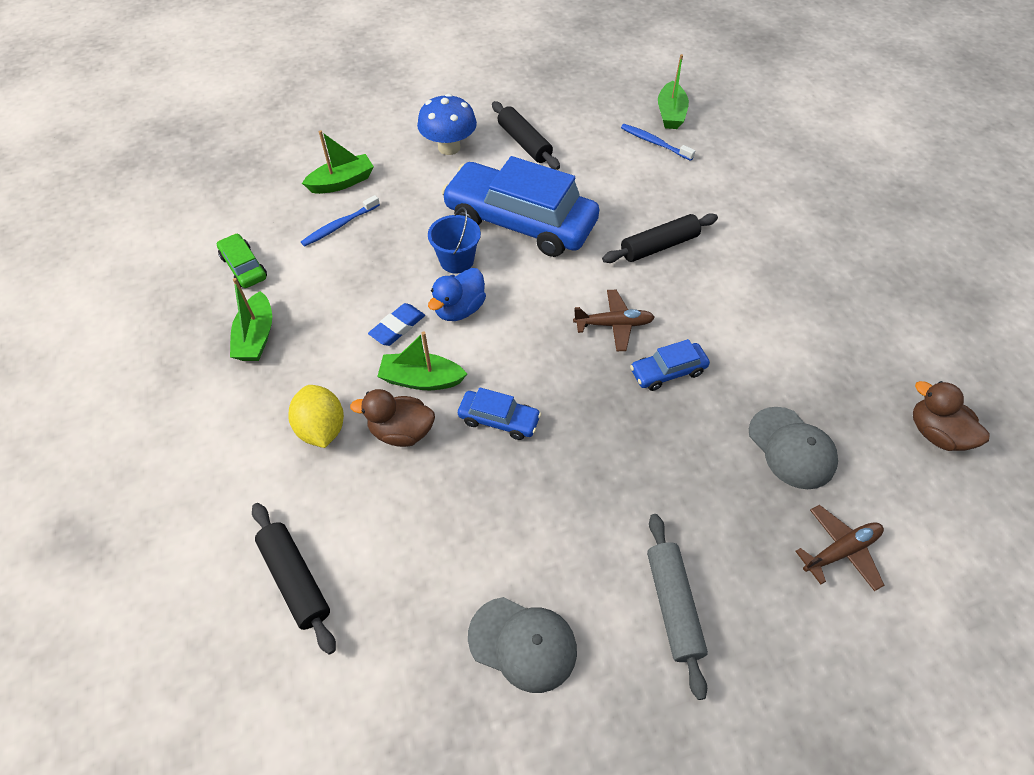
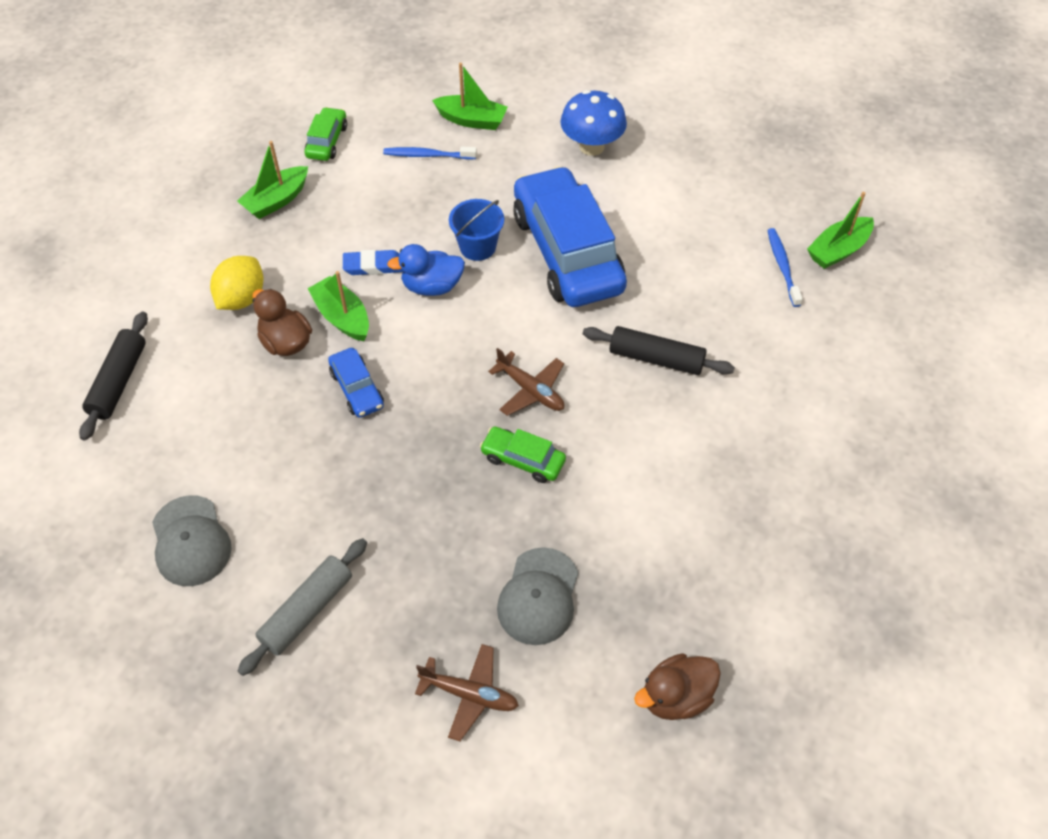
camera: 45 degrees right, 0 degrees up
(524, 143) = (661, 185): black rolling pin -> none
(667, 371) = (523, 459): blue car -> green car
(935, 433) = (675, 697): brown duck -> brown duck turned 120 degrees counterclockwise

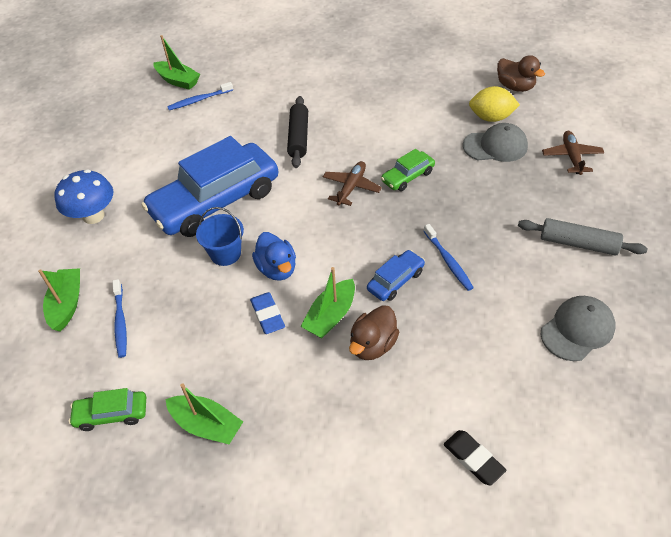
camera: 105 degrees left, 5 degrees down
(119, 381) = (473, 459): black rolling pin -> black eraser
(242, 298) = (339, 400): yellow lemon -> yellow lemon (491, 118)
(357, 451) = (448, 261): none -> blue toothbrush
(523, 459) = (407, 176): green car -> green car turned 45 degrees clockwise

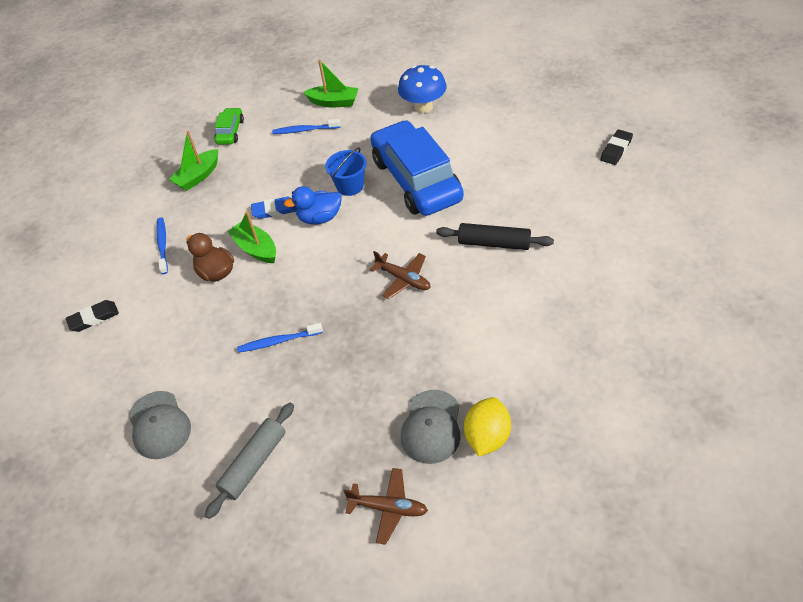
camera: 105 degrees right, 0 degrees up
(178, 81) = (616, 149): green boat -> black eraser
(199, 100) = (577, 166): blue toothbrush -> blue toothbrush (162, 245)
(395, 280) = (273, 297): blue car -> none
(407, 176) = (405, 329): green car -> none
(515, 87) = (550, 486): brown duck -> none

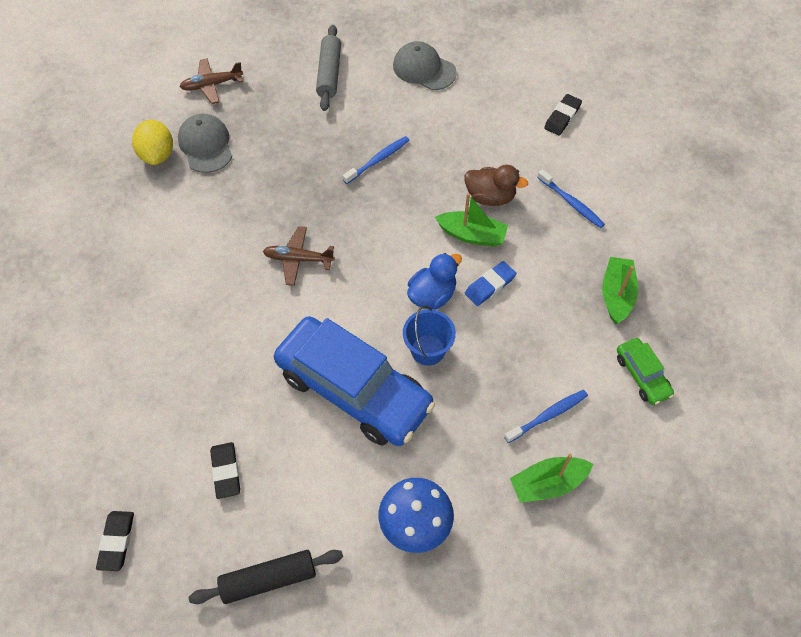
camera: 145 degrees right, 10 degrees up
(494, 243) = (223, 336): black rolling pin -> black rolling pin (268, 579)
(528, 163) = (226, 471): none -> black eraser

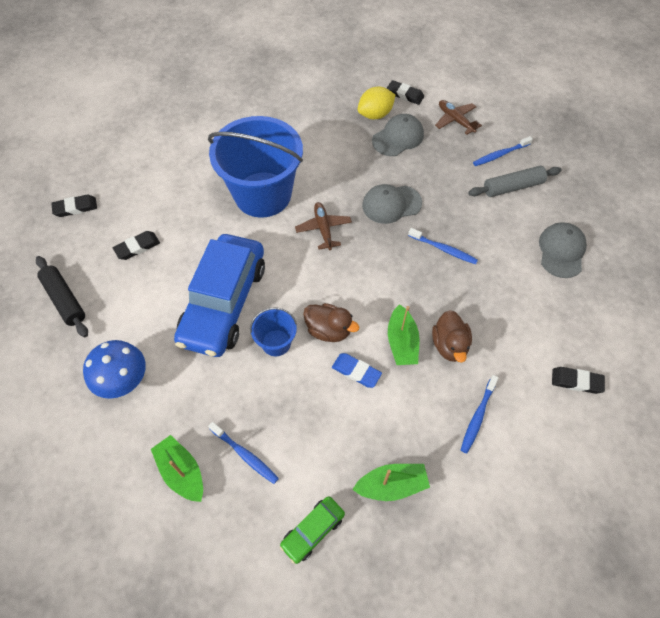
camera: 70 degrees right, 0 degrees up
(144, 116) = (405, 95): none -> black eraser
(216, 307) = (263, 194): none -> blue bucket
(282, 66) = (500, 155): none -> blue toothbrush
(297, 184) = (391, 204): none -> grey cap
(432, 295) = (329, 330): blue duck -> brown duck

